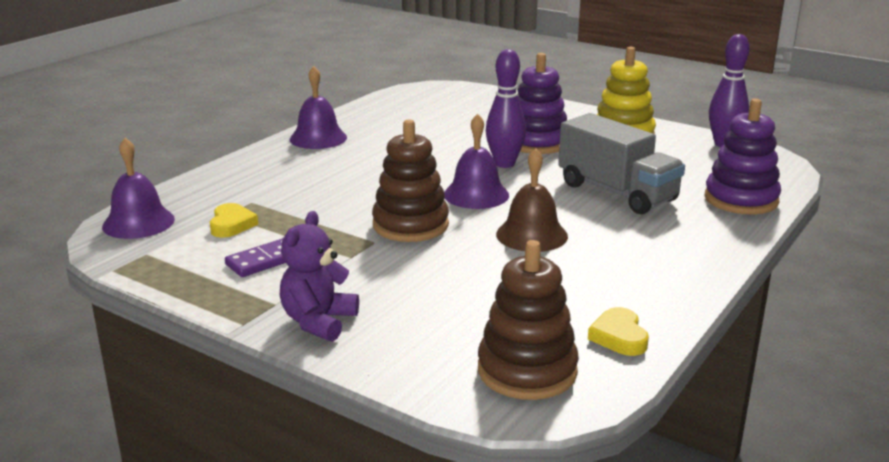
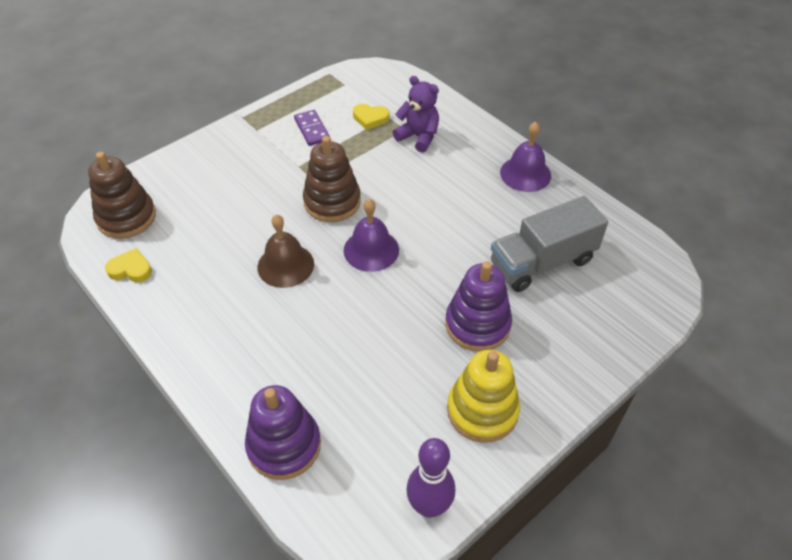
camera: 105 degrees right, 25 degrees up
(138, 222) = (390, 81): purple bell -> none
(318, 322) = (227, 144): purple teddy bear -> purple teddy bear (418, 137)
(504, 164) = (430, 285): purple bowling pin -> none
(617, 192) = (338, 348): grey truck -> grey truck (542, 262)

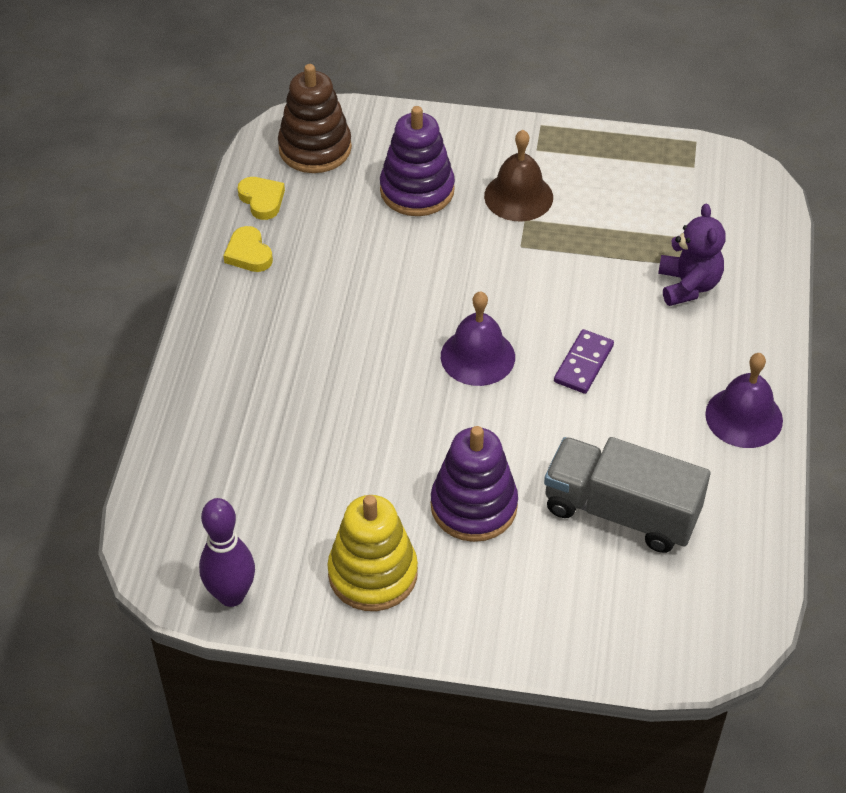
camera: 50 degrees right, 0 degrees up
(284, 445) = (192, 448): purple stacking toy -> purple stacking toy (417, 190)
(285, 265) = (386, 305): brown bell -> brown bell (518, 196)
(312, 129) = (590, 191): purple domino -> purple domino (583, 364)
(332, 202) = (506, 281): brown stacking toy -> none
(370, 118) = (666, 226): yellow heart -> yellow heart (248, 254)

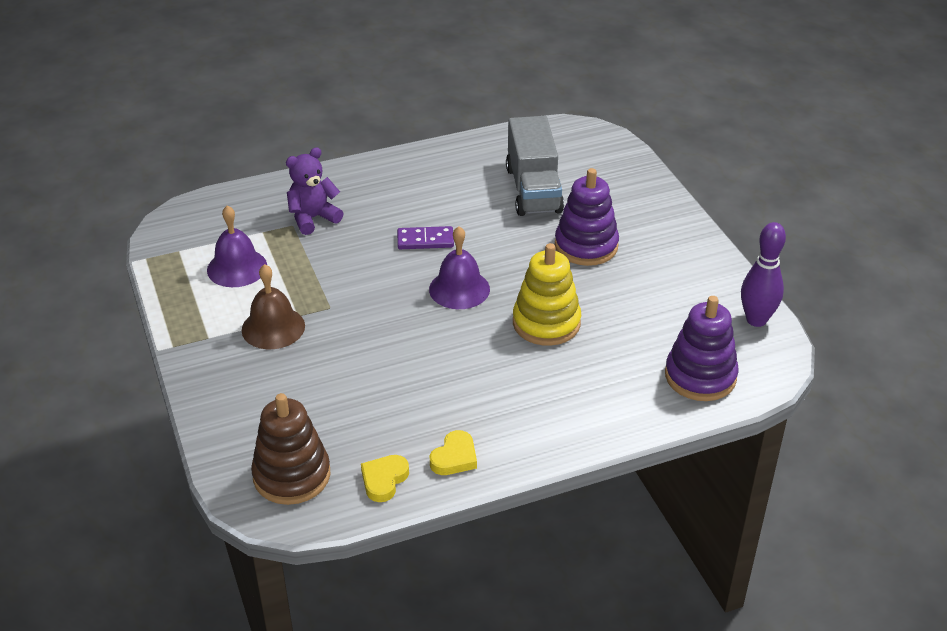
camera: 120 degrees left, 10 degrees down
(373, 573) = (677, 267): yellow stacking toy -> yellow stacking toy (546, 323)
(417, 190) = (304, 387): purple stacking toy -> purple stacking toy (700, 376)
(744, 417) = (415, 166): purple bell -> purple bell (237, 268)

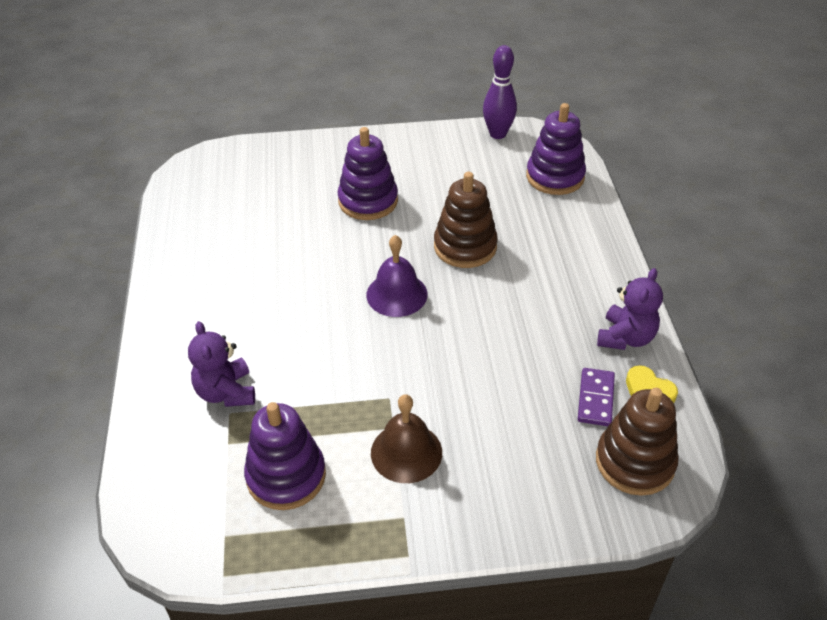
camera: 75 degrees left, 5 degrees up
(237, 268) = (286, 476): purple bell -> purple stacking toy
(425, 240) = (310, 306): purple domino -> purple domino (595, 399)
(454, 457) = (625, 337): yellow heart -> purple teddy bear
(533, 190) = (267, 216): grey truck -> none
(546, 323) = (465, 247): yellow stacking toy -> brown stacking toy

